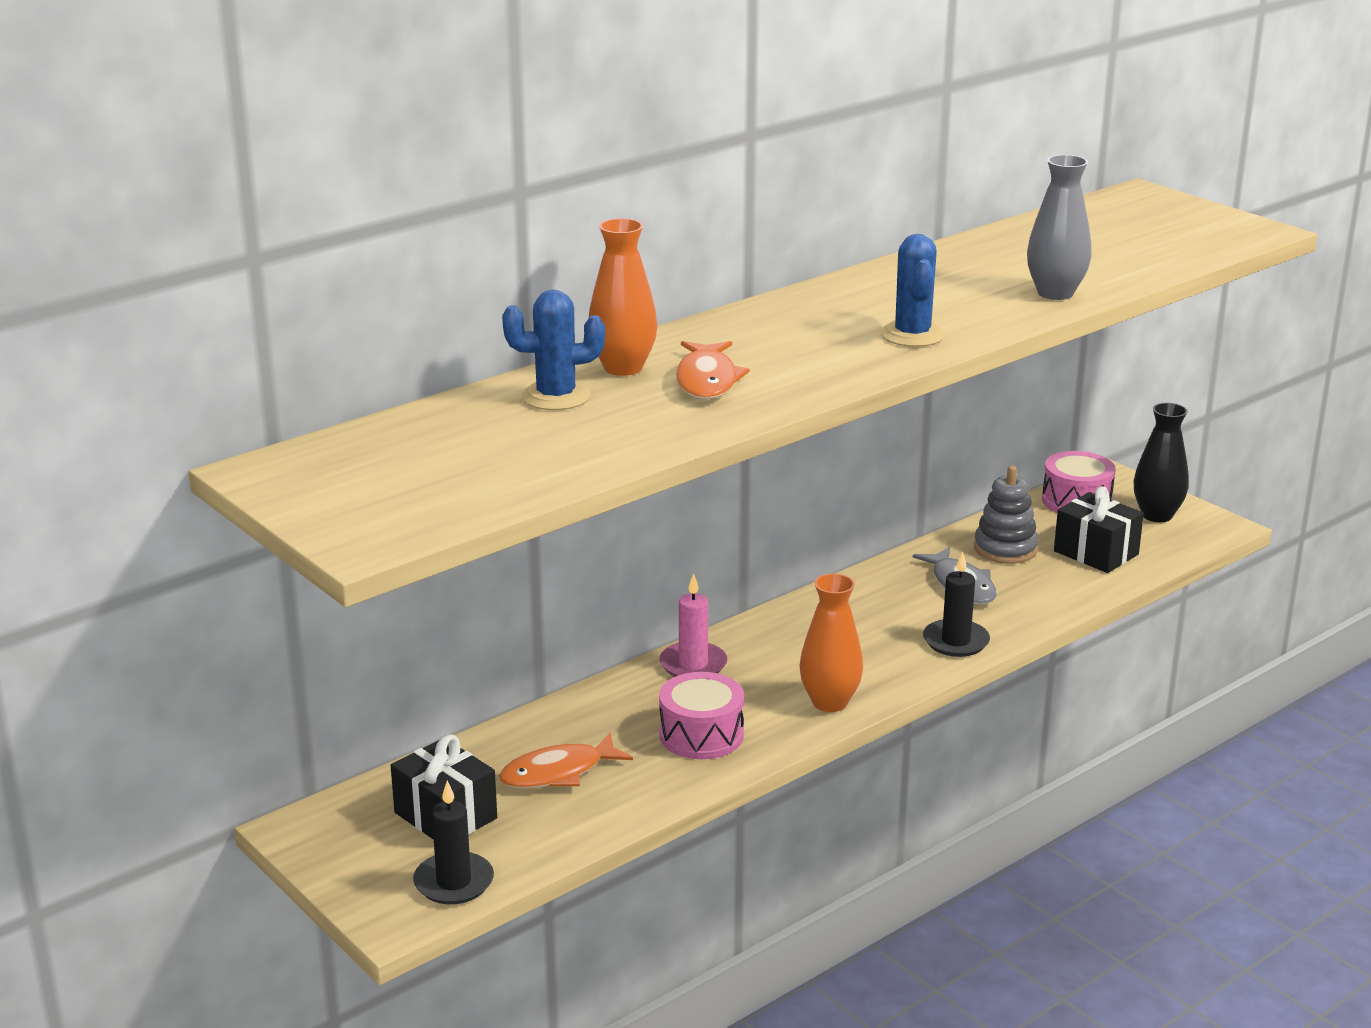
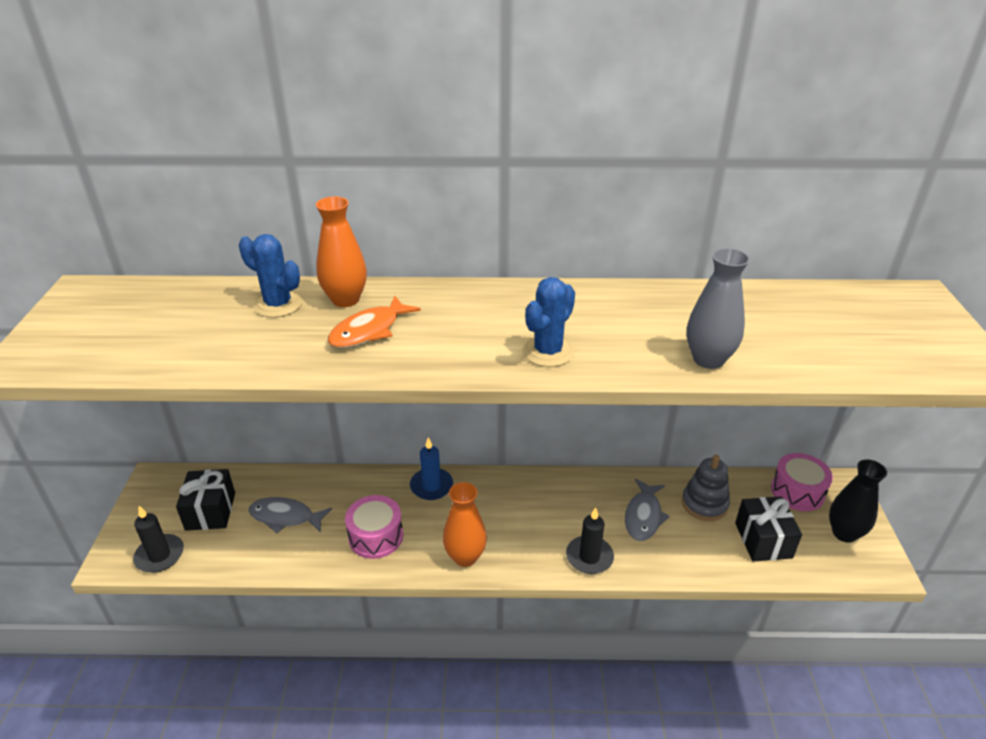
camera: 40 degrees right, 10 degrees up
(558, 773) = (285, 517): orange fish -> grey fish
(693, 664) = (431, 486): pink candle -> blue candle

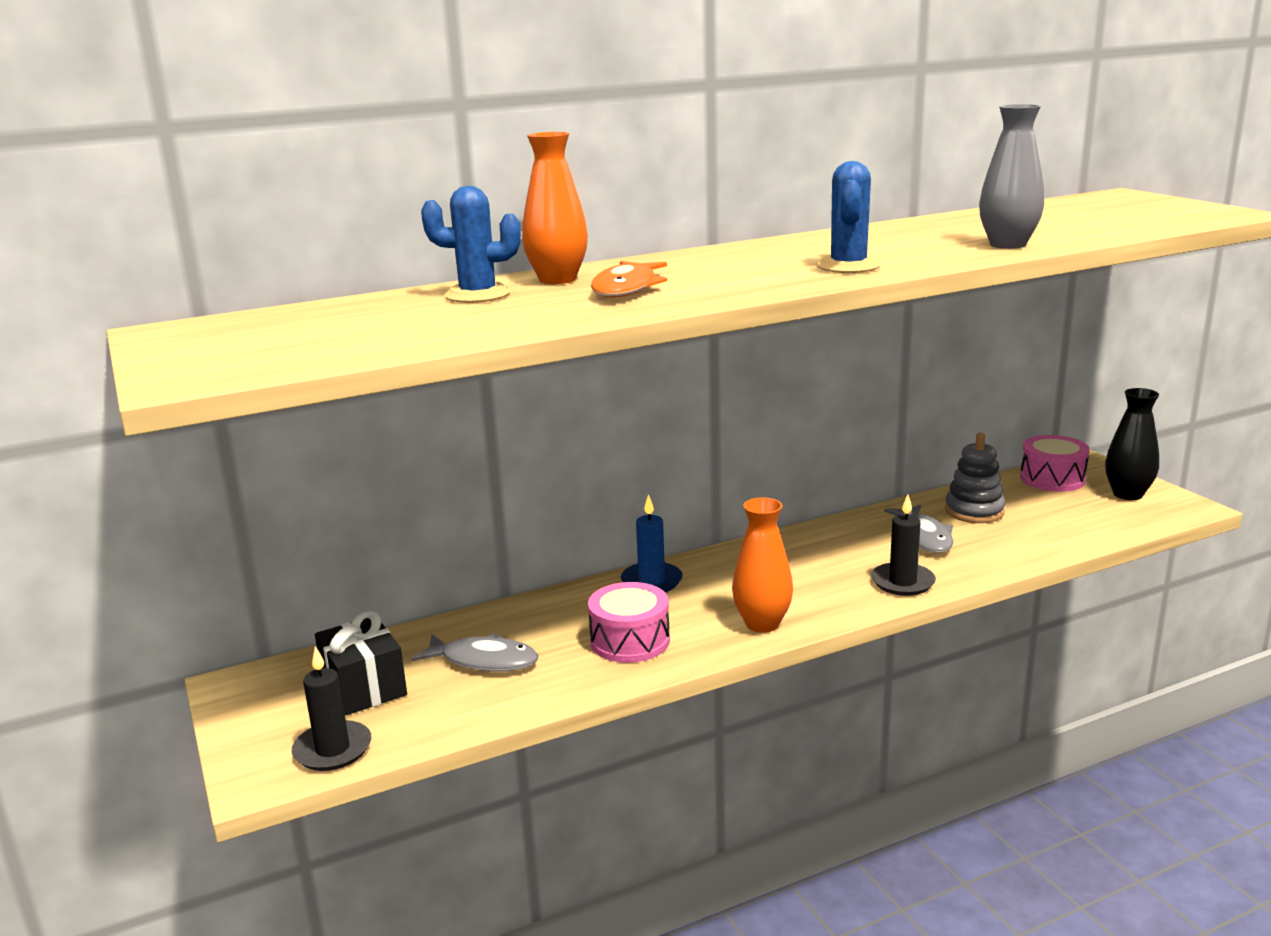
camera: 25 degrees left, 15 degrees down
(285, 517) = (484, 661): grey fish -> grey fish turned 150 degrees counterclockwise
(763, 540) = (1060, 520): black gift -> none

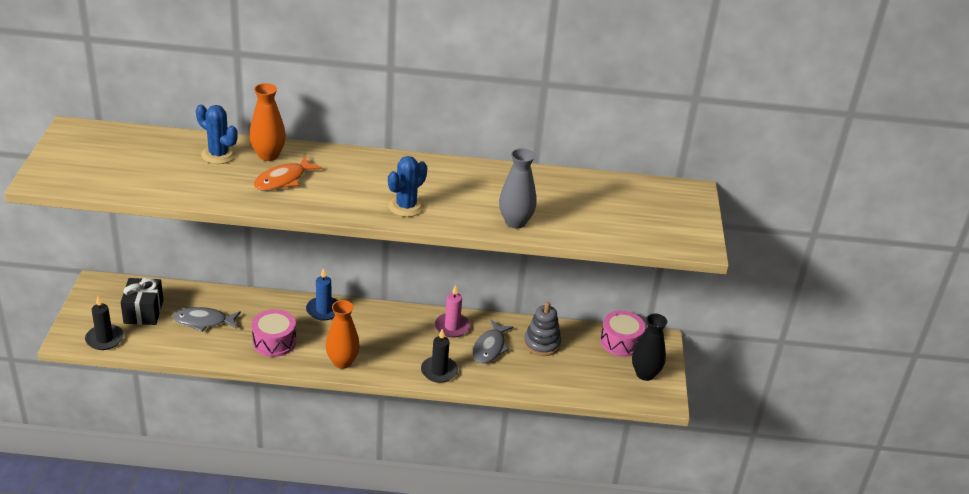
camera: 25 degrees right, 15 degrees up
(484, 661) = (203, 321): grey fish -> grey fish turned 135 degrees clockwise
(845, 535) = (452, 327): none -> pink candle

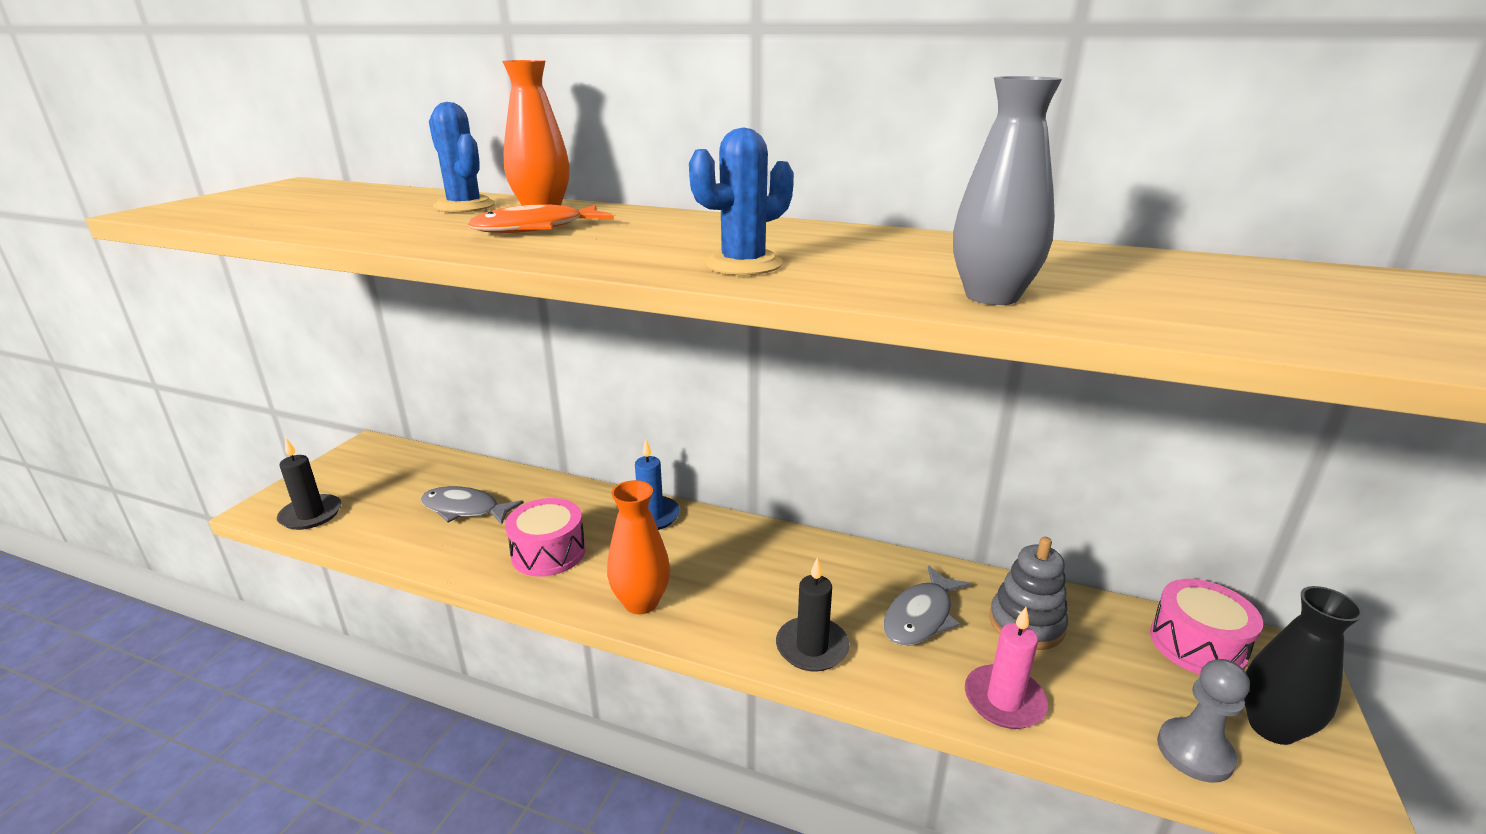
camera: 20 degrees right, 10 degrees down
(143, 312) = (394, 486): black gift -> none
(452, 327) = (855, 569): pink candle -> pink candle (1004, 700)
(611, 389) = (1194, 752): none -> grey pawn

